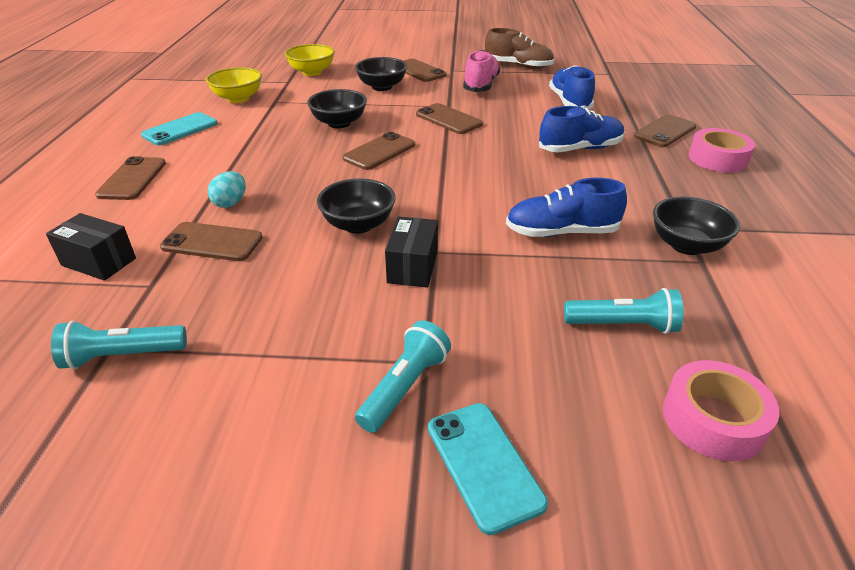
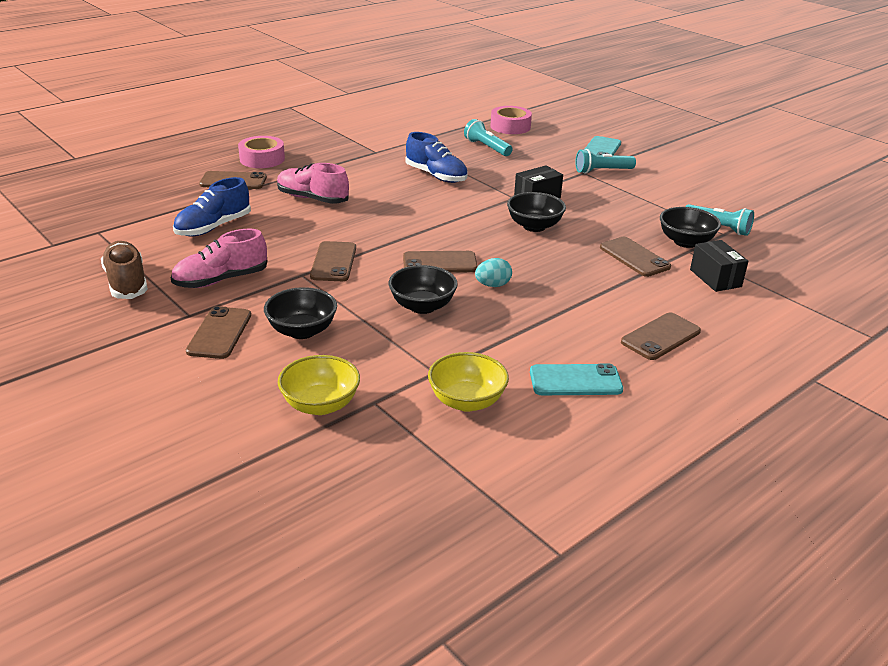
camera: 135 degrees left, 5 degrees down
(230, 203) = (599, 277): turquoise egg -> turquoise egg (493, 285)
(580, 149) = (312, 199): blue shoe -> pink shoe
(686, 245) = (395, 148): black bowl -> black bowl (685, 242)

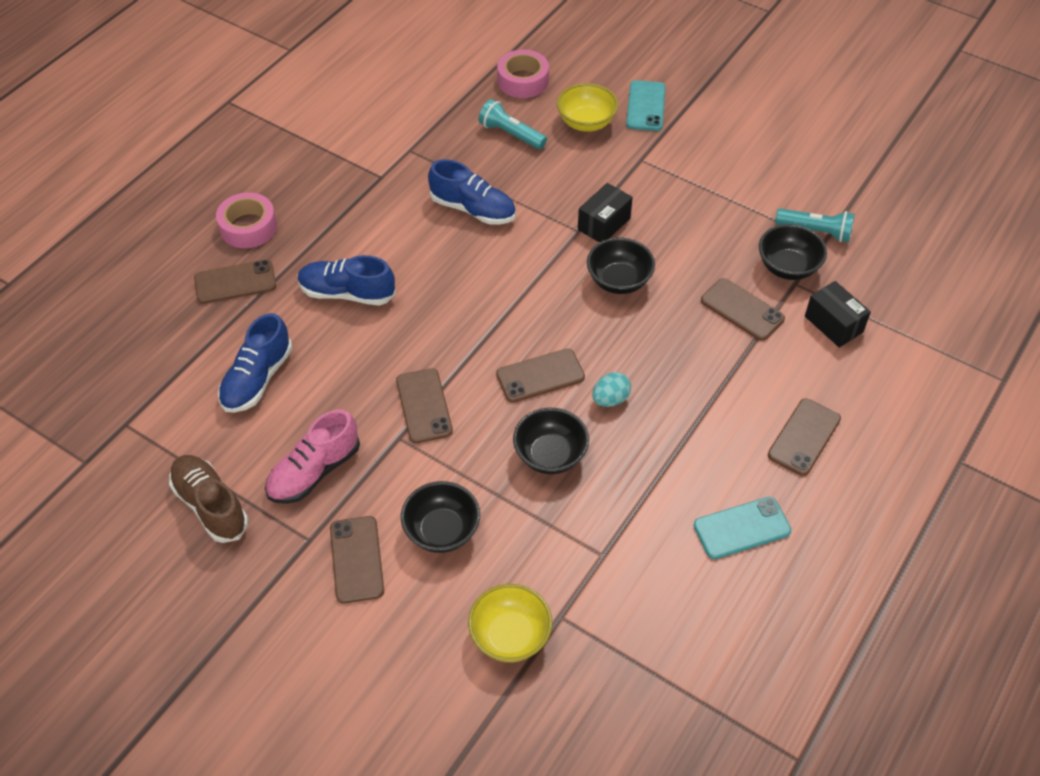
camera: 15 degrees left, 20 degrees up
(312, 199) = (347, 293): pink shoe -> blue shoe
(466, 401) = (649, 589): yellow bowl -> yellow bowl (586, 122)
(602, 171) = (660, 151): turquoise flashlight -> none

